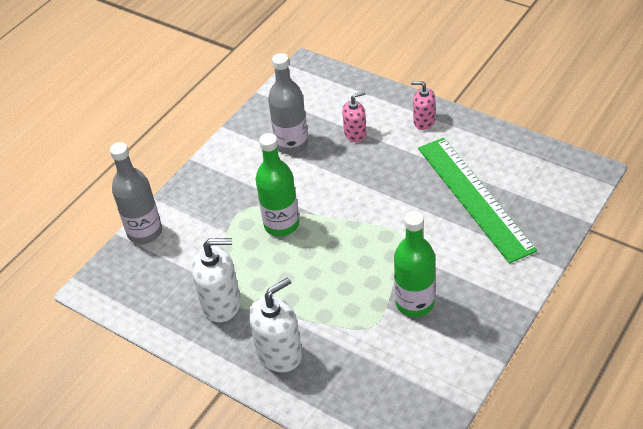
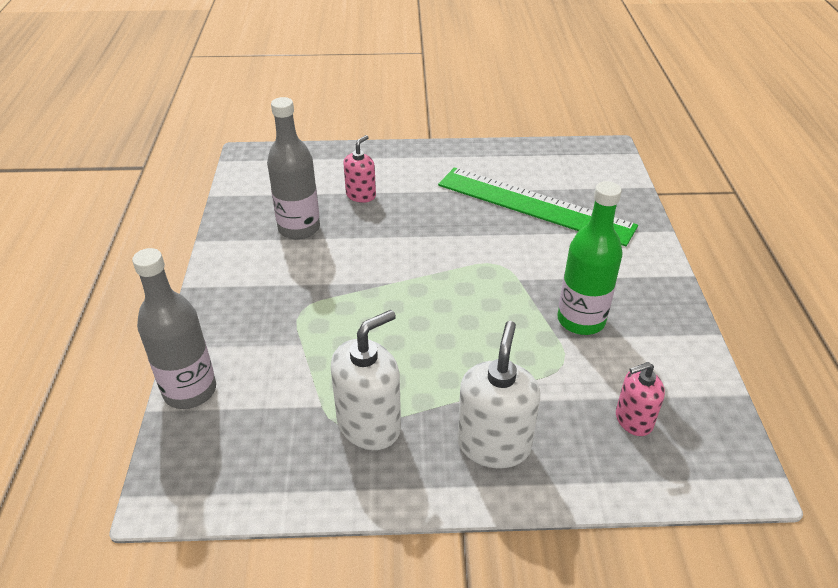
camera: 40 degrees left, 5 degrees down
(281, 224) = (362, 308): green bottle -> none
(424, 121) = (420, 162): pink soap dispenser -> pink soap dispenser (633, 420)

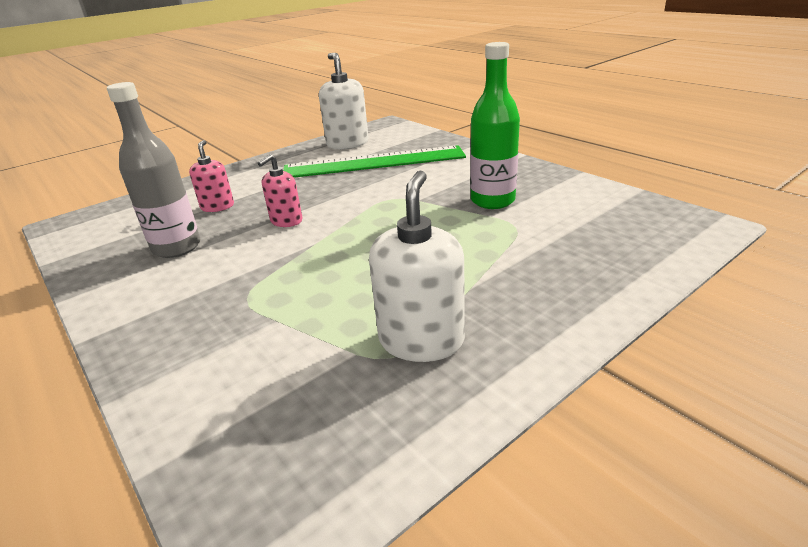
camera: 35 degrees left, 10 degrees down
(190, 391) = (181, 425): grey bottle -> none
(493, 444) = (541, 295): white soap dispenser -> white soap dispenser (347, 143)
(633, 420) = (606, 231): pink soap dispenser -> pink soap dispenser (286, 221)

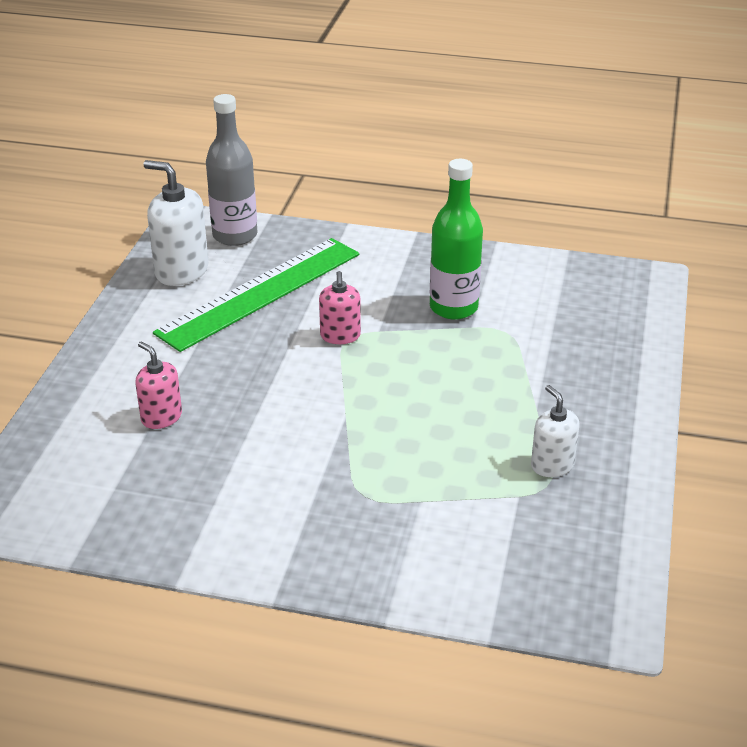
camera: 40 degrees left, 5 degrees up
(177, 247) = (203, 480): grey bottle -> grey bottle (235, 235)
(286, 221) = (276, 405): pink soap dispenser -> pink soap dispenser (340, 336)
(421, 340) = (552, 465): white soap dispenser -> white soap dispenser, size x0.61

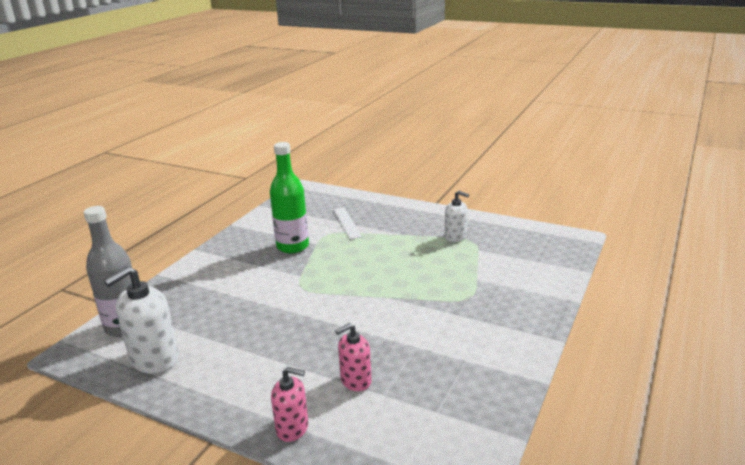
camera: 75 degrees left, 10 degrees down
(260, 292) = (218, 320): green ruler -> none
(340, 336) = (297, 290): pink soap dispenser -> pink soap dispenser (292, 428)
(548, 343) = (347, 223): none -> white ruler
(552, 465) = (455, 236): white soap dispenser -> white soap dispenser turned 135 degrees counterclockwise

